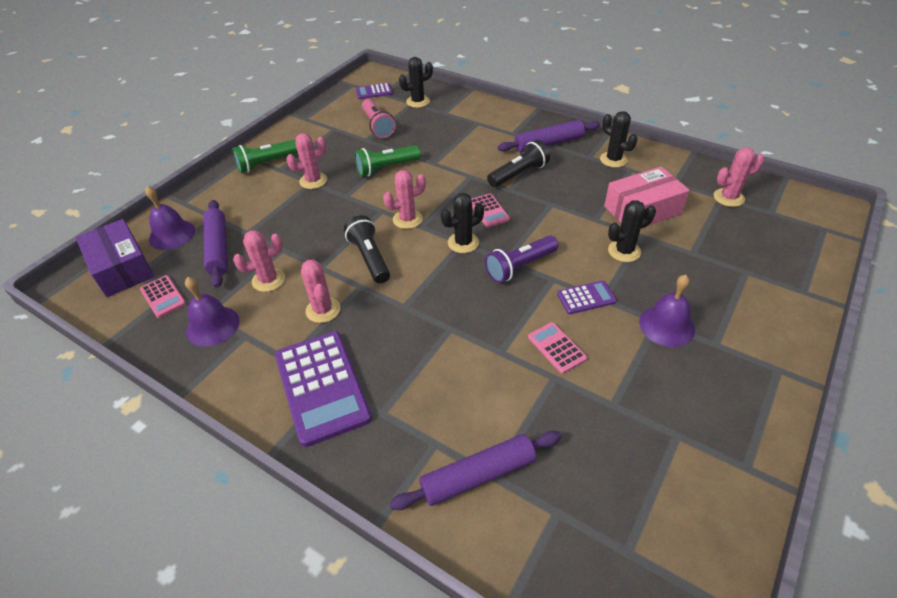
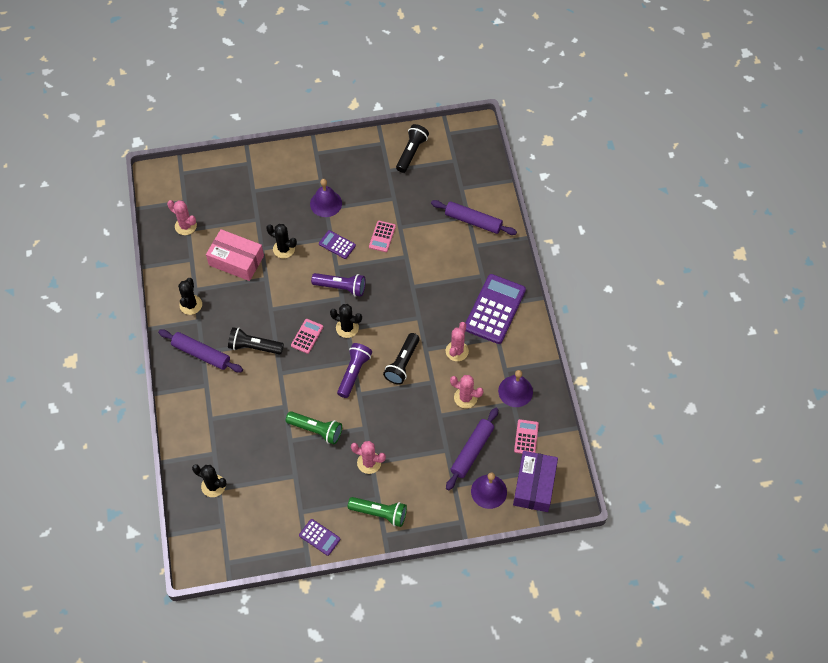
camera: 135 degrees left, 15 degrees up
(374, 92) = (224, 534): purple calculator -> purple calculator (319, 537)
(378, 126) = (271, 483): pink flashlight -> none
(407, 219) = (354, 372): pink cactus -> purple flashlight
(695, 495) = (411, 152): none -> black flashlight

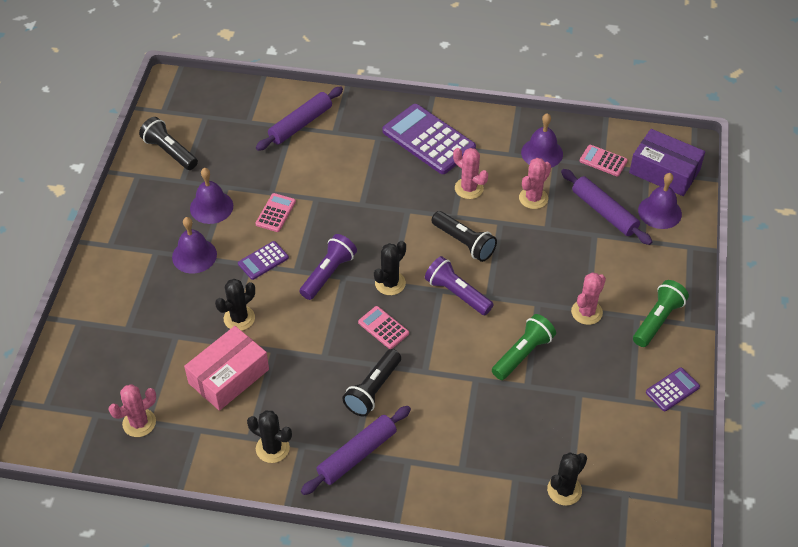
camera: 70 degrees left, 10 degrees down
(372, 196) = (211, 207): none -> purple bell
(382, 236) = (275, 213): pink calculator -> pink calculator turned 105 degrees counterclockwise

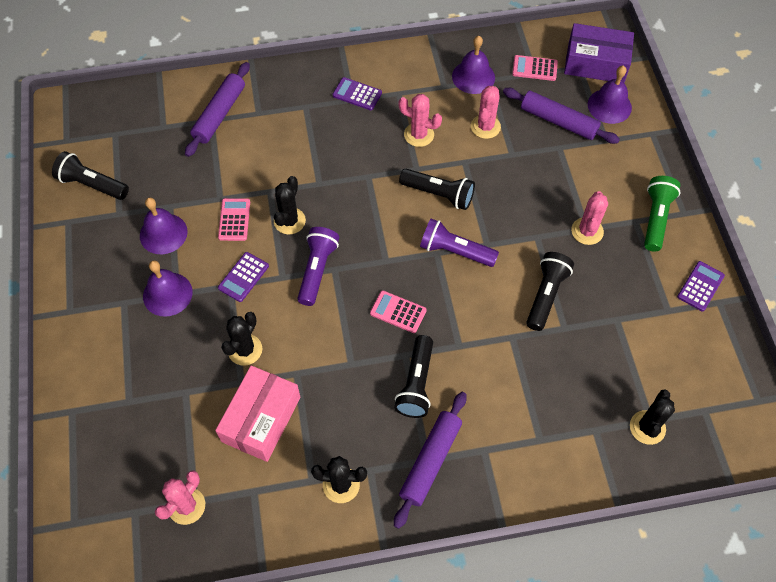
camera: 20 degrees left, 10 degrees up
(390, 283) = (384, 261): black cactus -> black cactus (289, 221)
(428, 140) = (357, 94): purple calculator -> purple calculator, size x0.49
(523, 354) = (546, 295): green flashlight -> black flashlight

